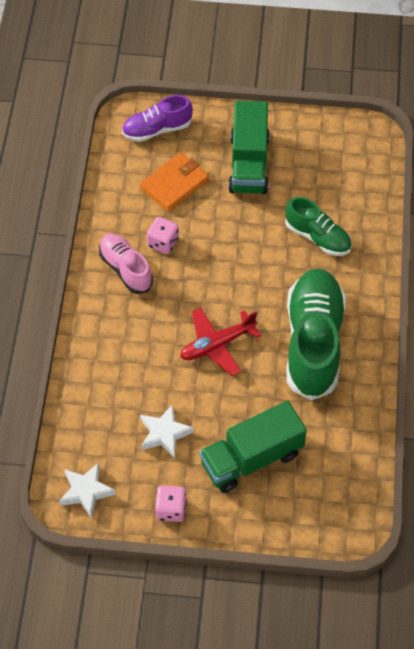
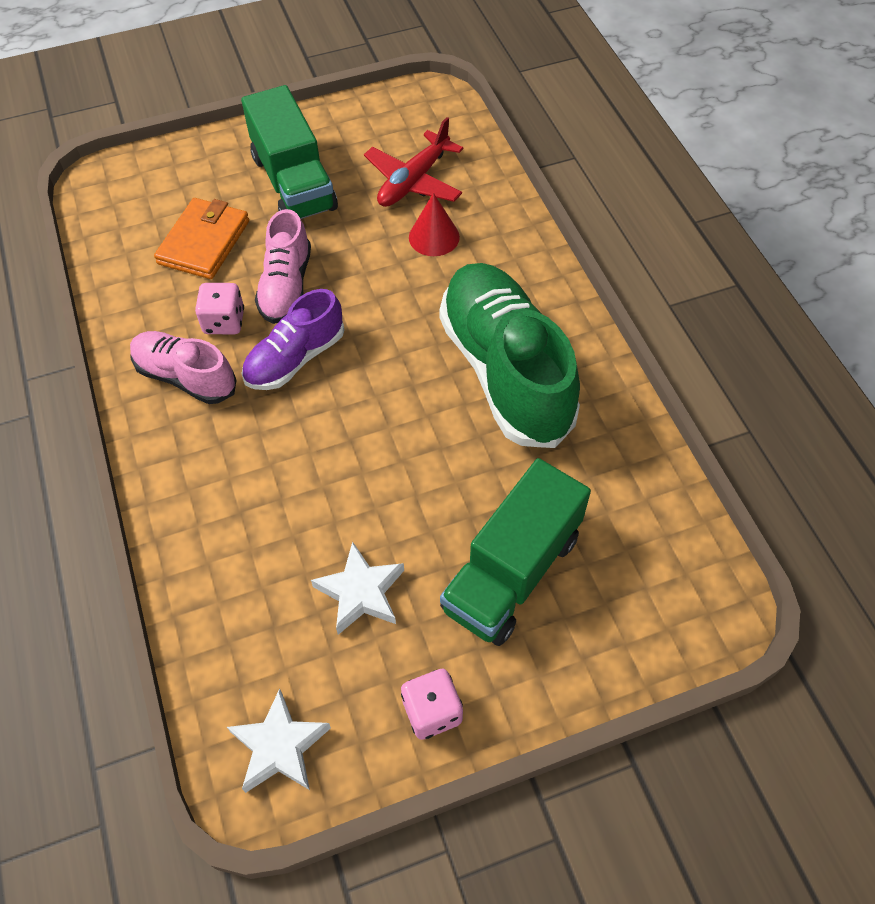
camera: 25 degrees left, 0 degrees up
(157, 129) = (147, 185): purple shoe -> purple shoe (295, 358)
(210, 234) = (286, 286): none -> pink shoe
(217, 345) = (372, 428): red plane -> red plane (413, 181)
(317, 237) = (434, 237): green shoe -> red cone

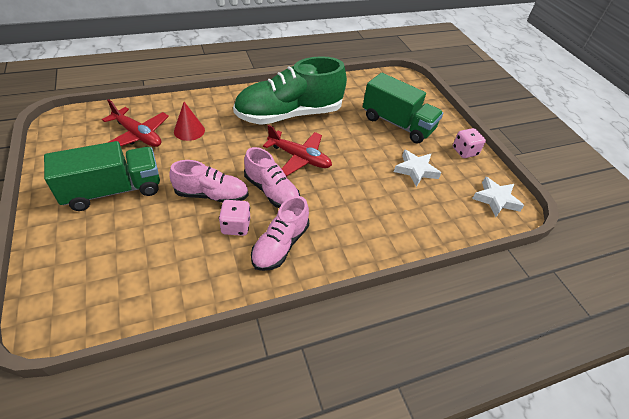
camera: 95 degrees left, 10 degrees down
(204, 242) = (156, 240): orange wallet -> none
(295, 358) = (271, 191): purple shoe -> pink shoe
(380, 393) = (299, 158): none -> red plane

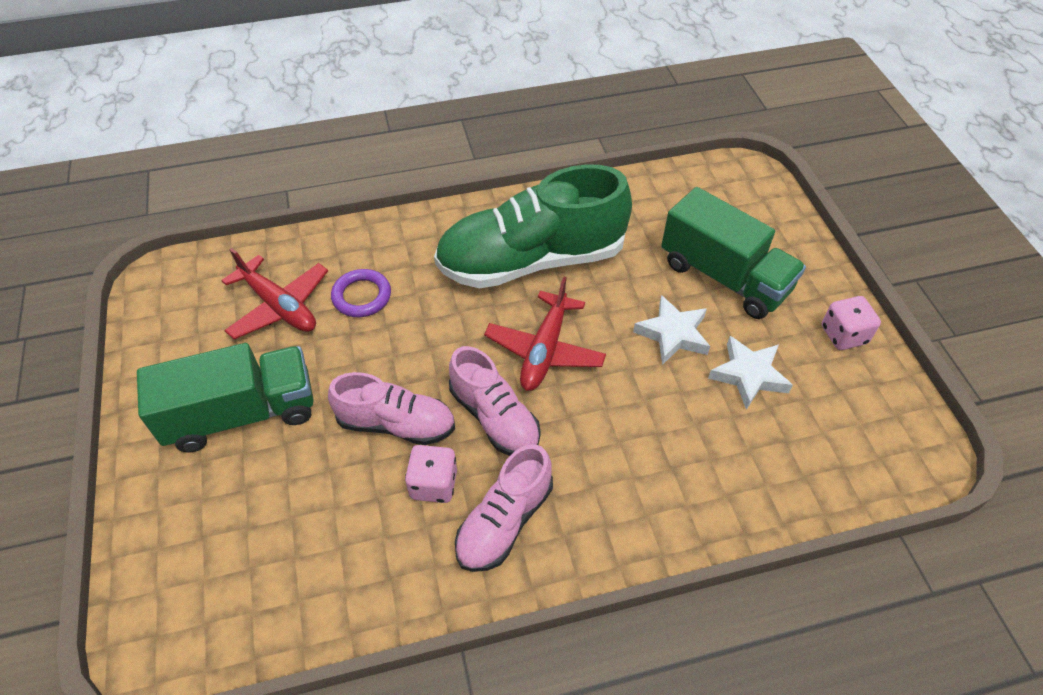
camera: 10 degrees right, 5 degrees up
(189, 131) = (362, 296): red cone -> purple ring
(299, 158) = (544, 350): red plane -> red plane turned 75 degrees clockwise
(496, 199) = (890, 437): white star -> white star (673, 334)

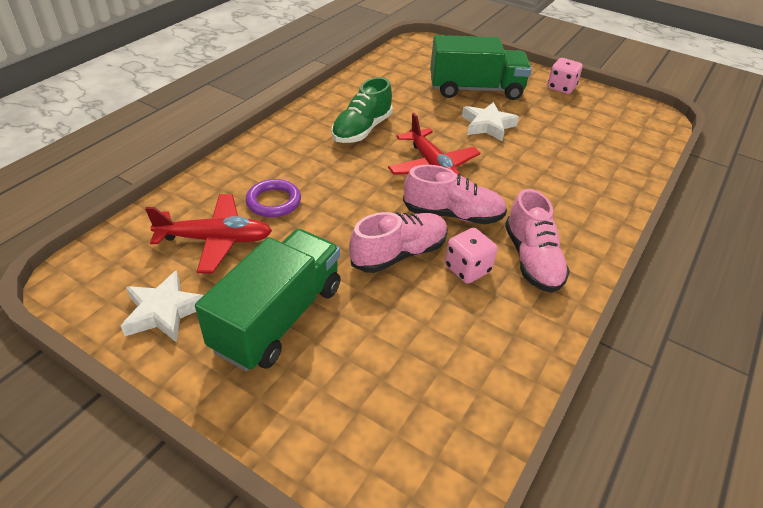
camera: 45 degrees left, 10 degrees down
(531, 260) = (362, 130): green shoe -> green shoe, size x0.55
(748, 375) = (547, 124): white star -> white star (164, 311)

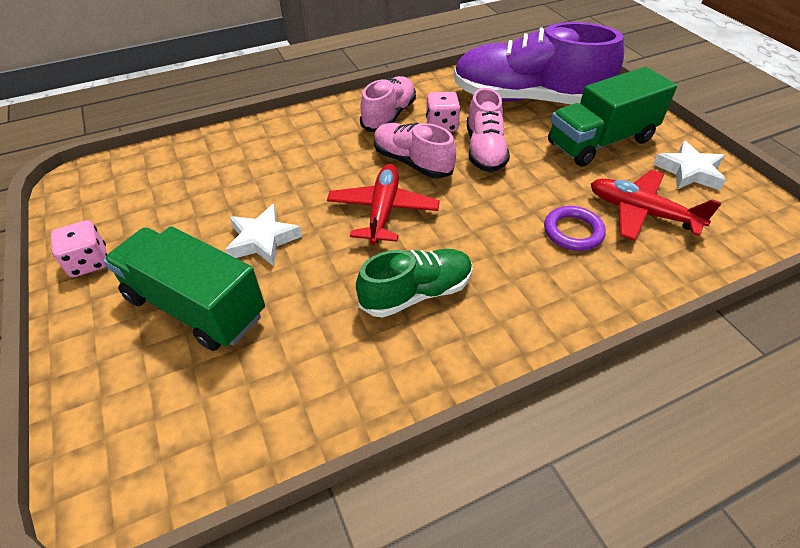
camera: 145 degrees left, 5 degrees up
(399, 254) = (484, 150): pink shoe -> pink shoe turned 90 degrees counterclockwise
(403, 359) = (527, 99): none -> purple shoe

